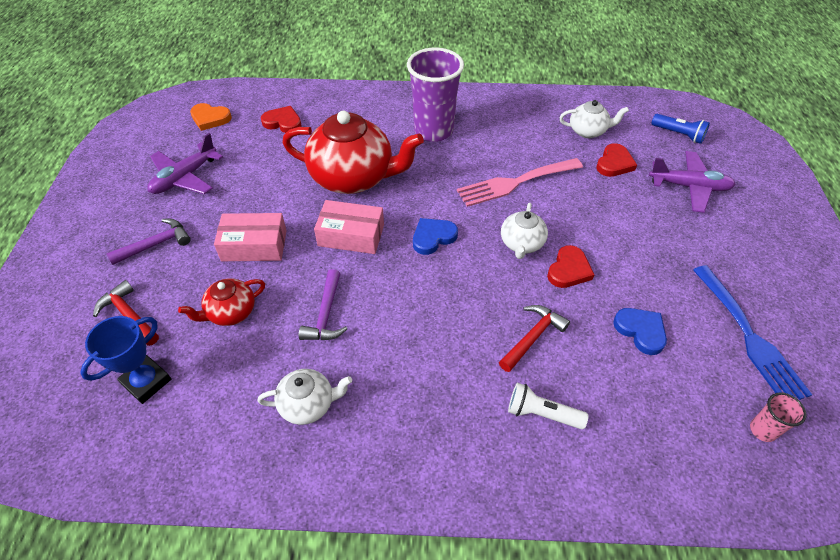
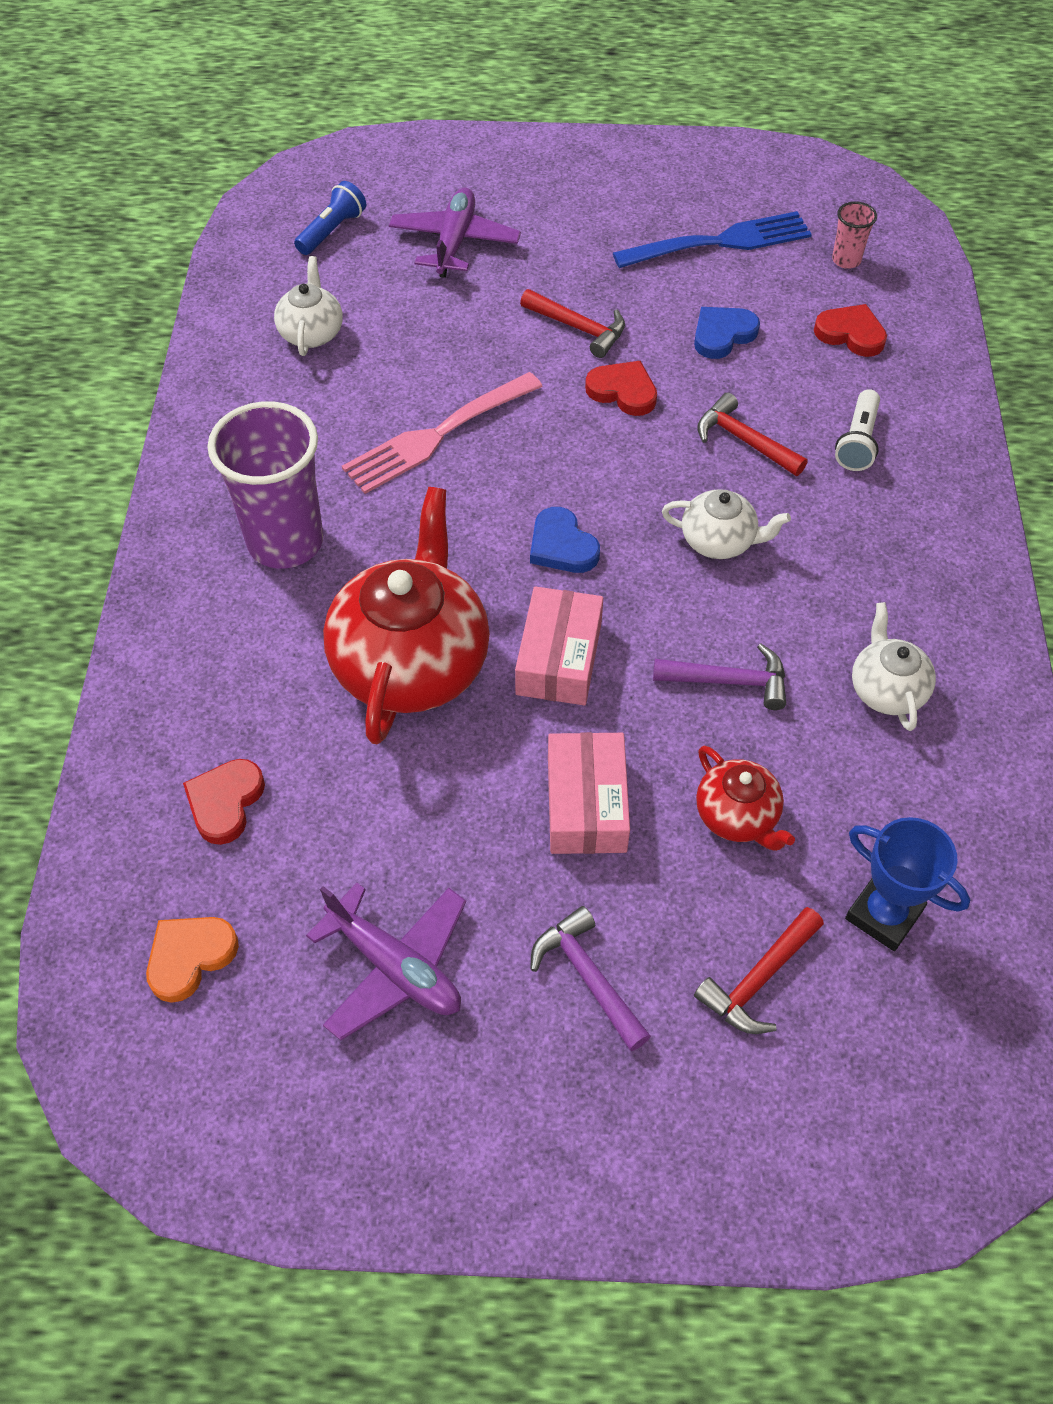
camera: 90 degrees left, 5 degrees up
(210, 118) = (190, 957): orange heart -> orange heart turned 150 degrees counterclockwise
(515, 183) = (436, 436): pink fork -> pink fork turned 75 degrees clockwise
(521, 244) = (573, 438): white teapot -> white teapot (719, 541)
(614, 163) = (396, 313): red heart -> red heart (851, 334)
(624, 248) = (578, 328): none -> red hammer

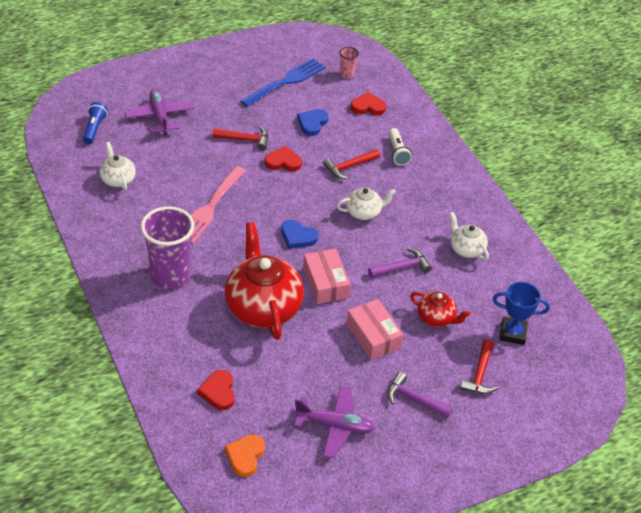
camera: 30 degrees left, 10 degrees down
(744, 440) = (349, 167): red hammer -> red hammer turned 45 degrees counterclockwise

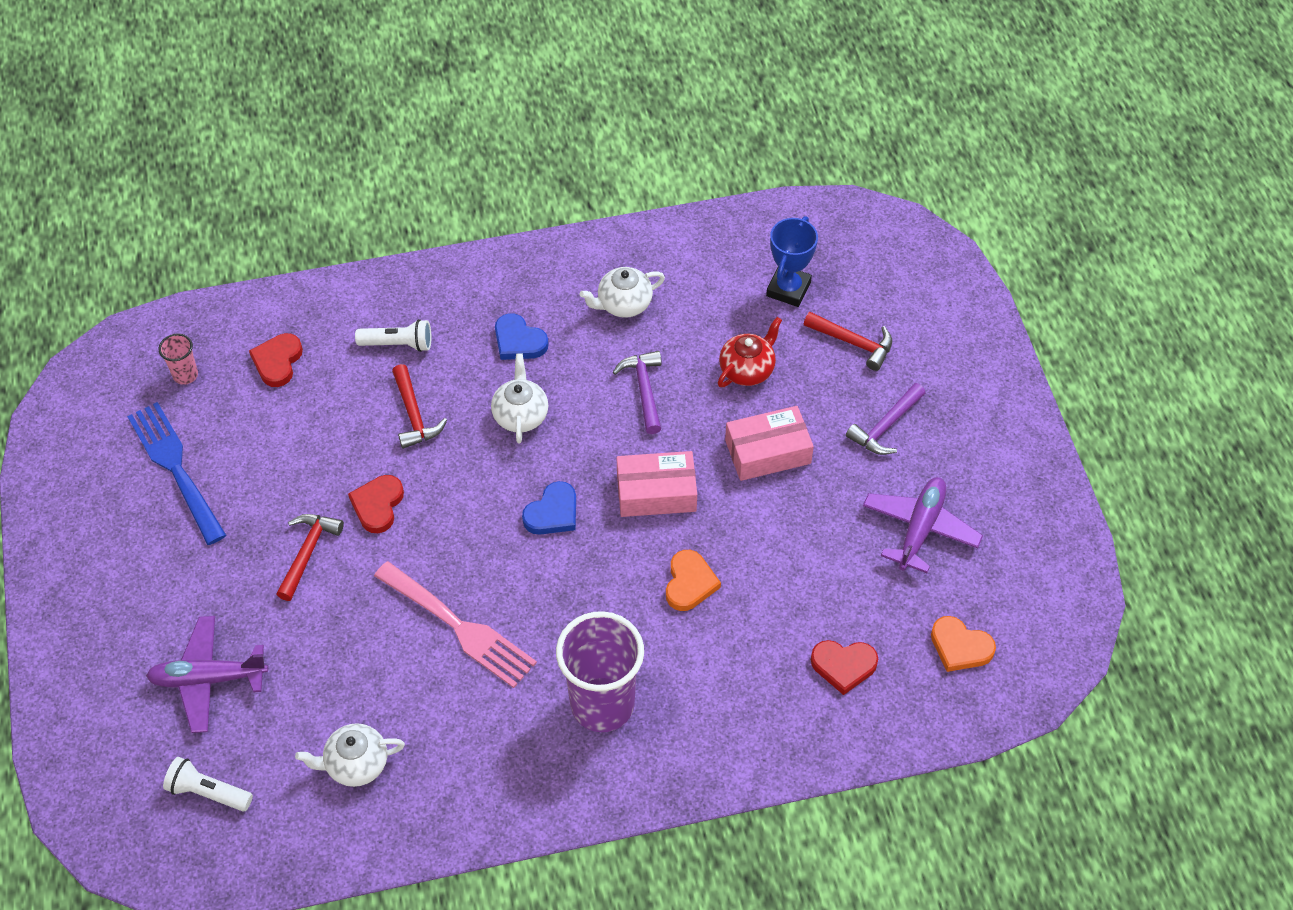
camera: 75 degrees left, 10 degrees up
(94, 128) = (208, 792): blue flashlight -> white flashlight
(263, 307) = (689, 583): red teapot -> orange heart
(312, 123) = (295, 447): blue heart -> blue heart (519, 341)

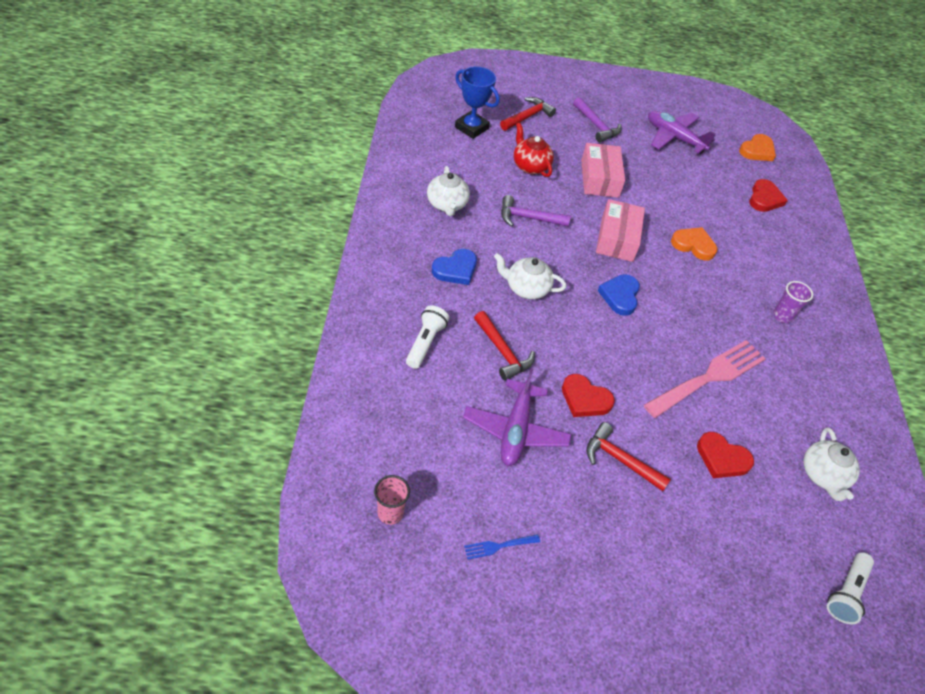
camera: 80 degrees left, 5 degrees down
(175, 467) = (498, 546): blue fork -> blue fork, size x0.42
(208, 679) = (735, 568): purple plane -> purple plane (515, 430)
(277, 361) = (407, 433): red heart -> red heart (722, 458)
(414, 415) = (502, 352): red hammer -> red hammer turned 60 degrees clockwise
(553, 513) = (620, 296): blue heart -> blue heart turned 135 degrees counterclockwise
(602, 705) = (782, 316): purple cup -> purple cup, size x0.44

